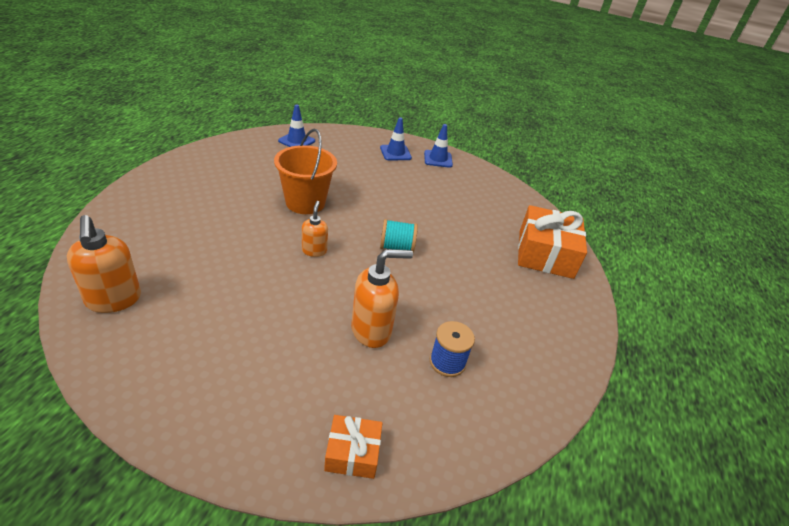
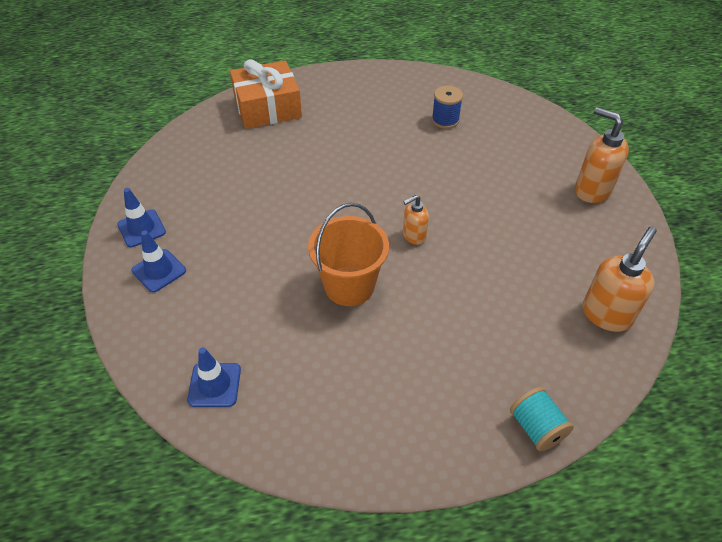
camera: 115 degrees left, 10 degrees up
(352, 453) = (549, 131): orange gift -> none
(372, 330) = (459, 162): orange soap dispenser -> orange soap dispenser (592, 190)
(396, 247) = (352, 189): turquoise spool -> turquoise spool (536, 428)

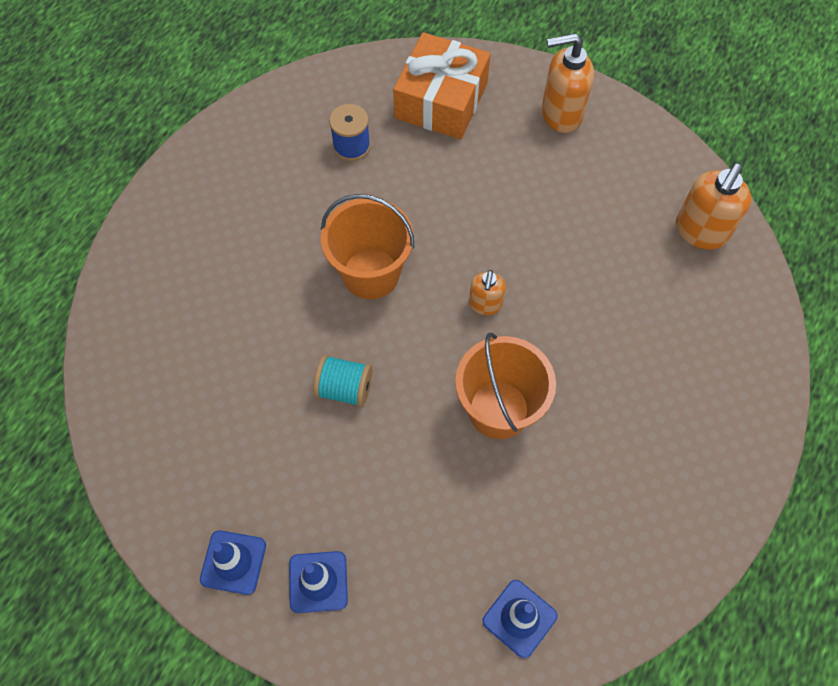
camera: 50 degrees left, 15 degrees up
(267, 107) = (153, 295): orange gift -> orange gift (441, 100)
(375, 175) = (371, 273): none -> orange bucket
(536, 428) = (764, 381): turquoise spool -> turquoise spool (344, 388)
(606, 314) = (700, 231): orange soap dispenser -> orange soap dispenser turned 135 degrees counterclockwise

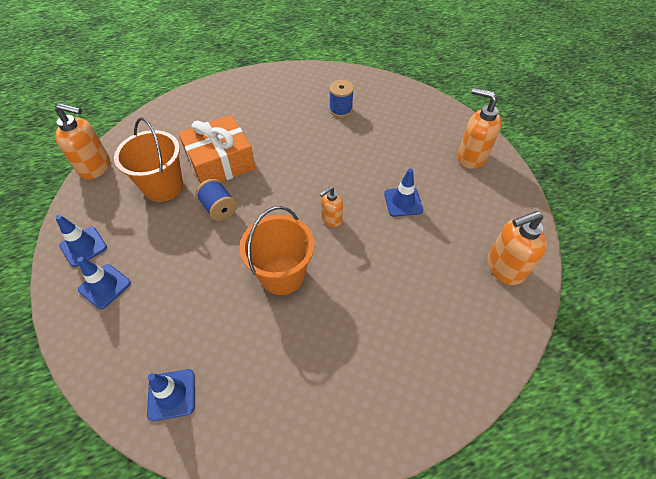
camera: 40 degrees right, 10 degrees down
(116, 457) = (96, 167): none -> orange soap dispenser
(344, 388) = (219, 208): turquoise spool -> blue spool
(371, 273) = (289, 167): orange bucket -> orange bucket (163, 187)
(441, 100) = (408, 115): orange gift -> orange gift (220, 162)
(540, 226) = (403, 202): none -> blue traffic cone

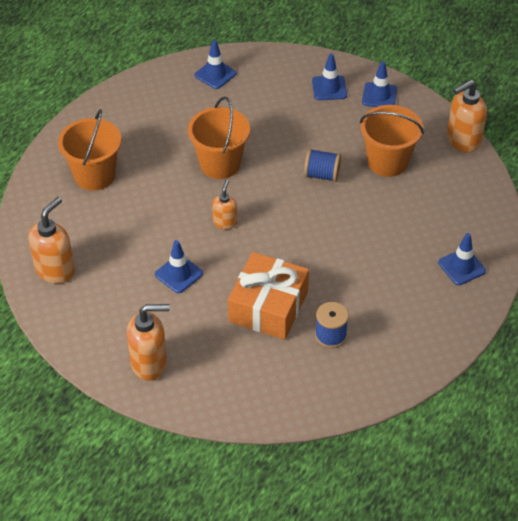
camera: 140 degrees right, 5 degrees down
(220, 162) = (371, 208): orange gift -> orange gift (268, 306)
(221, 99) = (461, 267): none -> blue traffic cone
(405, 347) = (94, 175): none -> orange bucket

